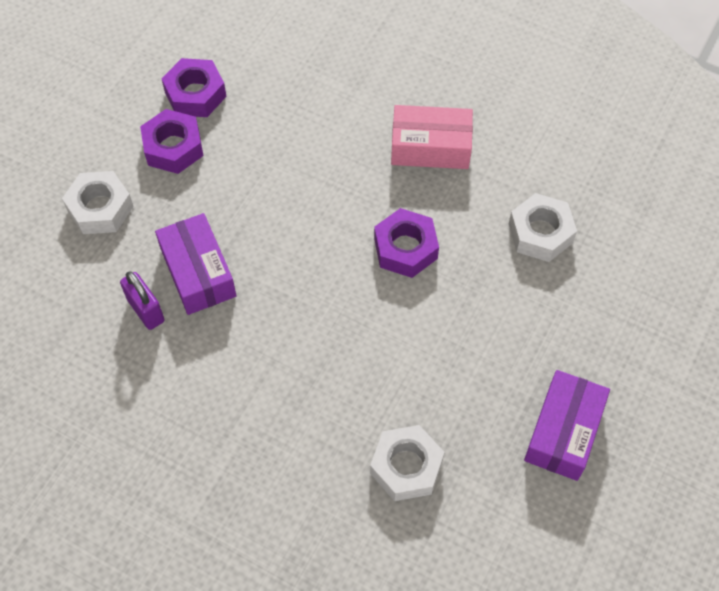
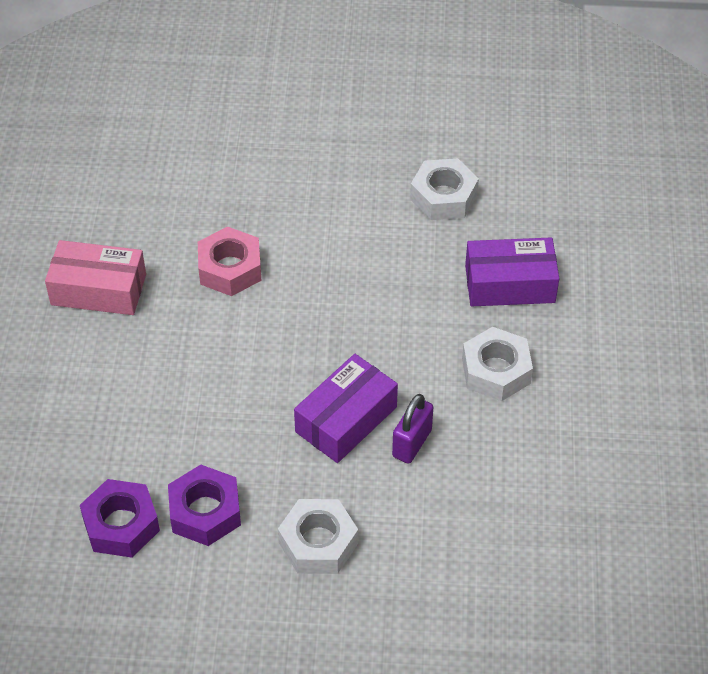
camera: 115 degrees left, 10 degrees down
(405, 248) = (230, 269): purple nut -> pink nut
(430, 147) = (98, 290): pink box -> pink box turned 60 degrees counterclockwise
(540, 233) = (162, 179): white nut -> white nut (496, 371)
(563, 432) = (351, 113): purple box -> purple box (510, 284)

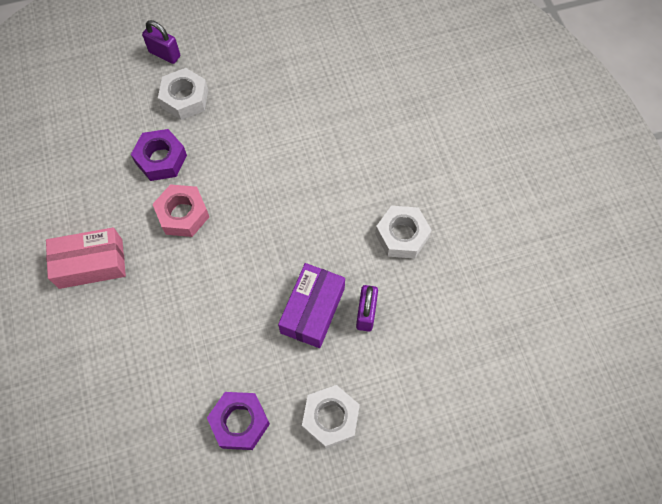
camera: 20 degrees left, 15 degrees up
(121, 525) = (181, 456): purple nut -> purple nut (161, 159)
(281, 87) = (164, 54): none -> purple padlock
(443, 197) = (314, 108): white nut -> white nut (185, 98)
(510, 284) = (385, 163): purple box -> none

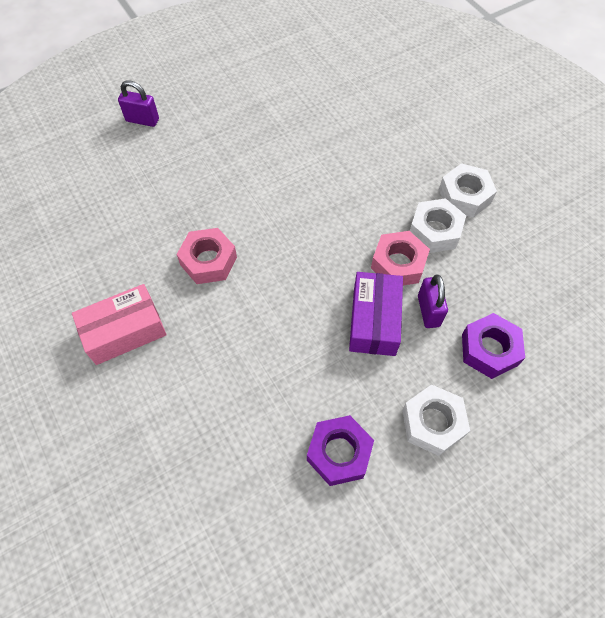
camera: 15 degrees left, 5 degrees down
(161, 159) = (169, 214): purple nut -> purple nut (489, 350)
(185, 98) = (176, 155): white nut -> white nut (464, 196)
(355, 260) = (398, 264): none -> pink nut

